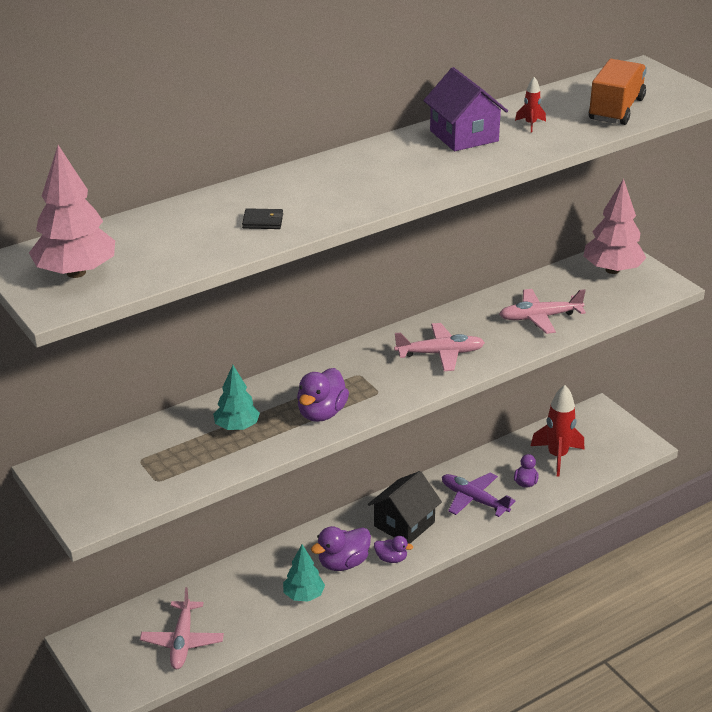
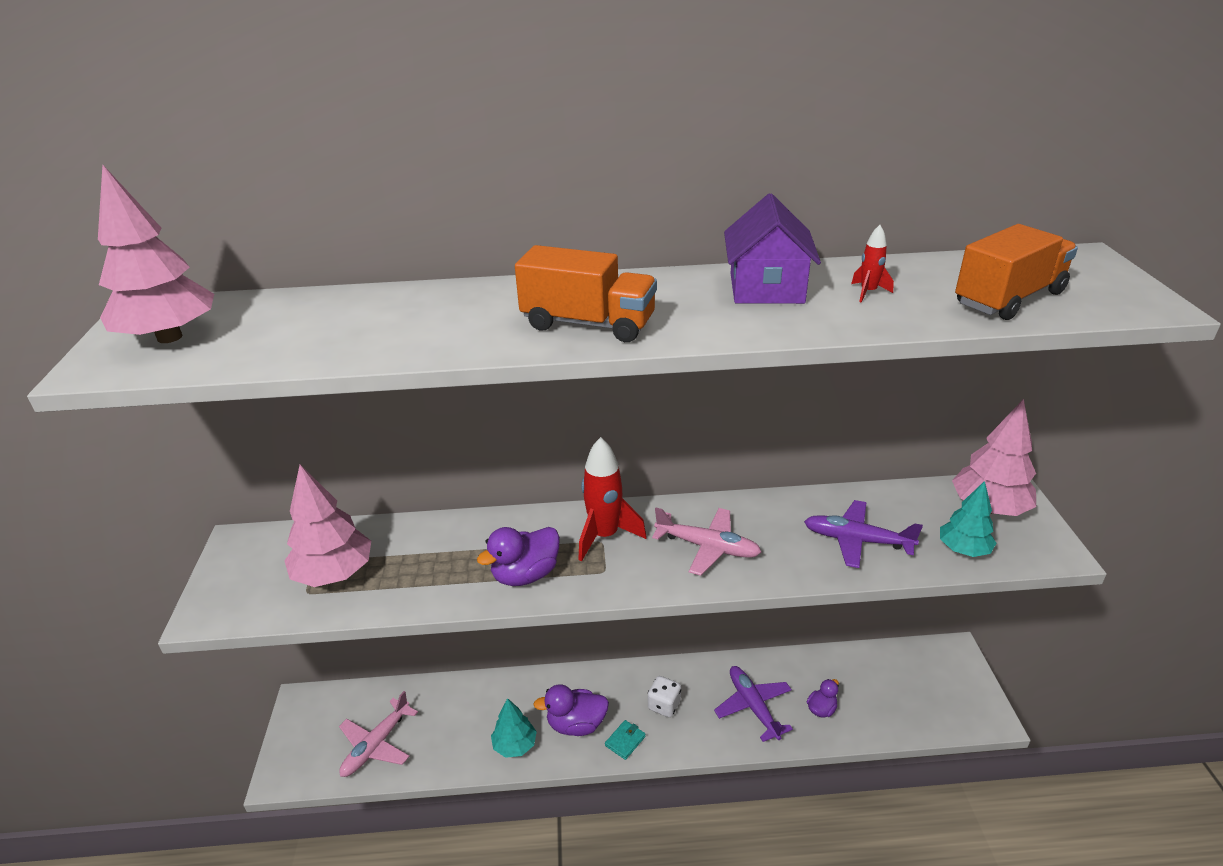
camera: 30 degrees right, 0 degrees up
(166, 462) = (334, 573): none -> pink tree
(237, 427) = (432, 559): turquoise tree -> turquoise tree (963, 549)
(263, 221) = (420, 331): black wallet -> none
(373, 188) = (588, 324): none -> orange truck
(391, 559) = (625, 741): purple duck -> turquoise wallet
(404, 524) = (664, 705): black house -> white dice
(540, 317) = (857, 540): pink plane -> purple plane
(557, 456) = (876, 691): red rocket -> red rocket (604, 536)

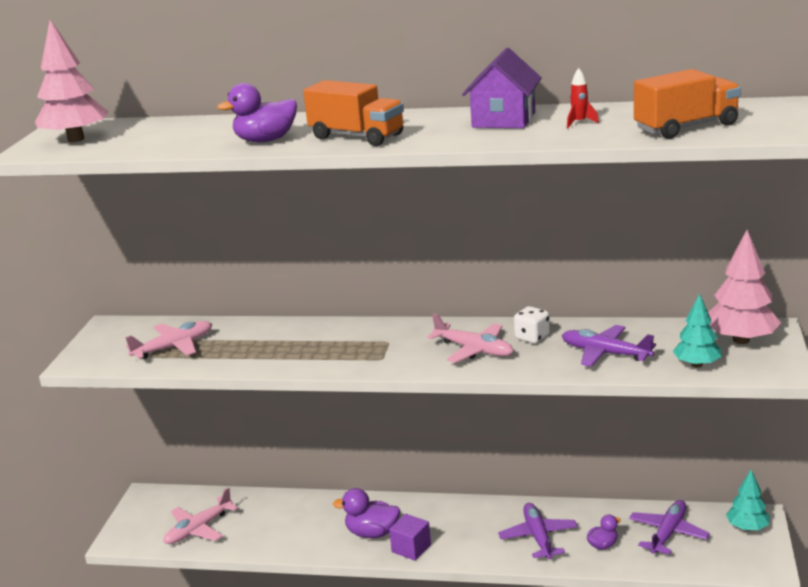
camera: 15 degrees right, 10 degrees down
(334, 573) = (173, 347): pink tree -> pink plane
(515, 745) = (314, 541): turquoise tree -> turquoise tree (747, 527)
(525, 574) = (318, 357): purple duck -> purple duck (265, 140)
(604, 536) = (392, 338): red rocket -> none
(625, 741) = (411, 548): turquoise wallet -> purple cube
(664, 705) = (456, 528): white dice -> white dice (532, 337)
(879, 684) = (668, 533): none -> purple plane

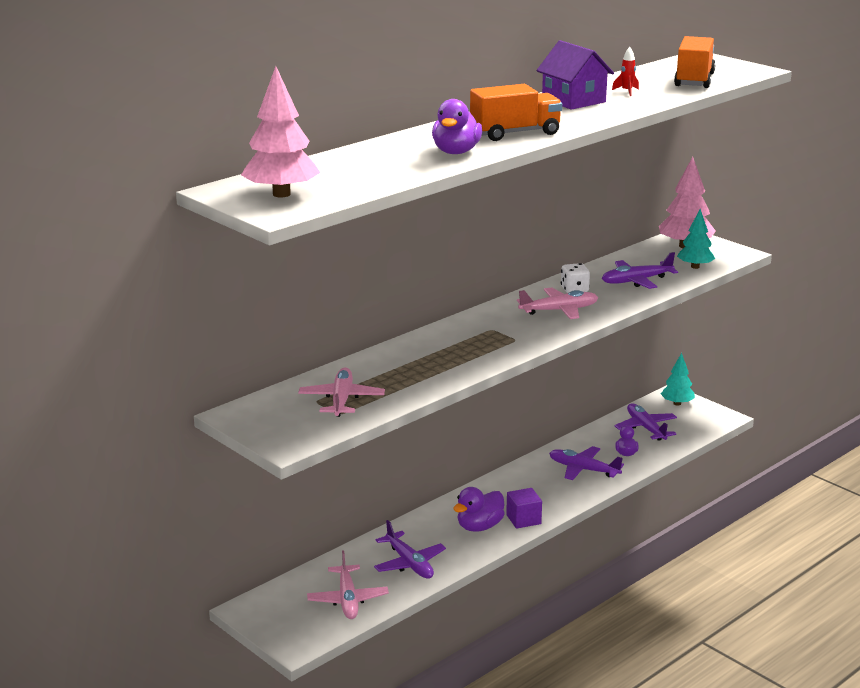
camera: 55 degrees left, 0 degrees up
(278, 529) = (409, 563): none -> purple plane

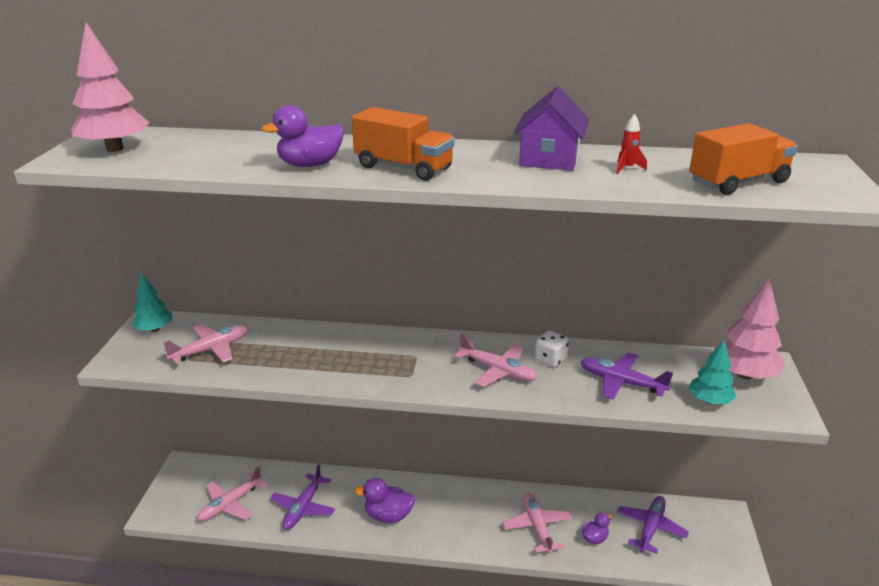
camera: 50 degrees right, 5 degrees up
(523, 519) = (424, 534): purple cube -> none
(584, 469) = (537, 527): purple plane -> pink plane
(677, 403) = (718, 525): turquoise tree -> turquoise tree (154, 329)

